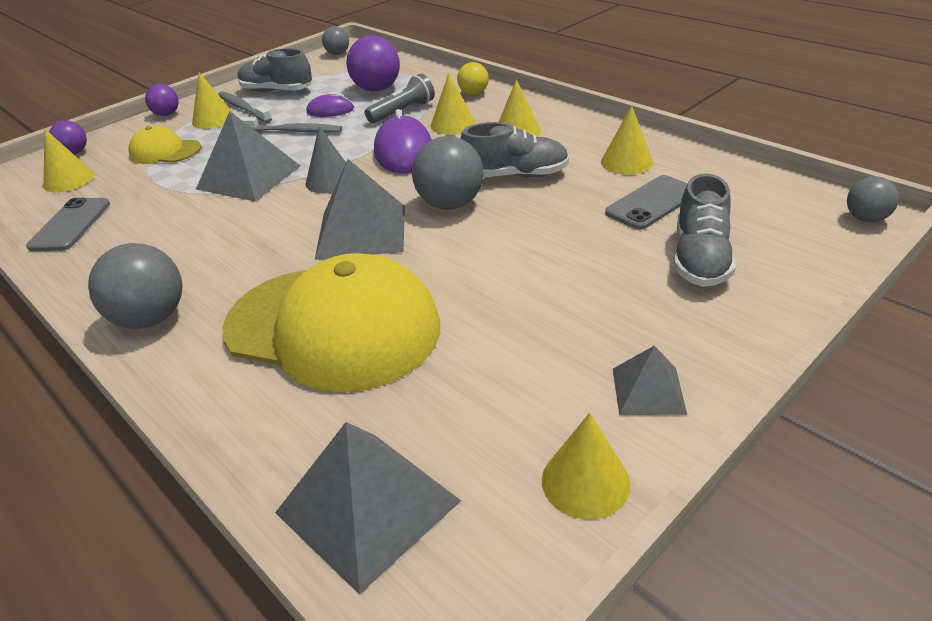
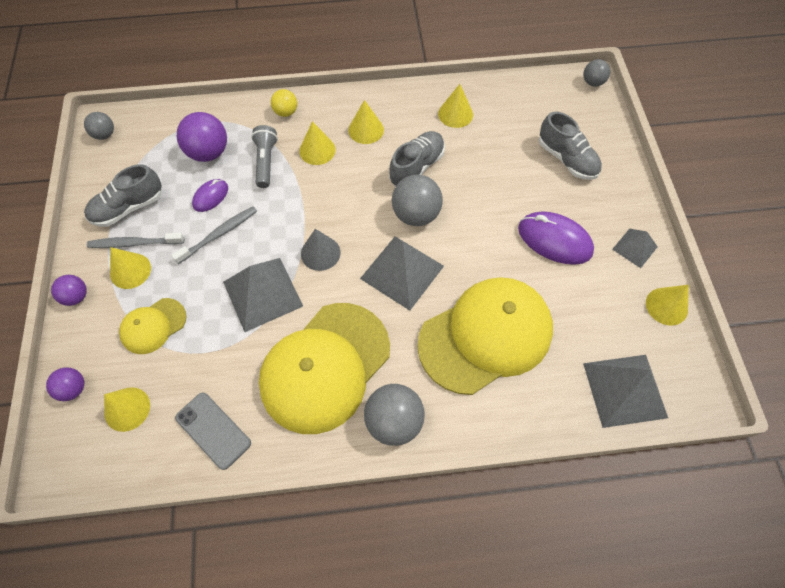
camera: 55 degrees left, 25 degrees up
(190, 245) = (325, 367): none -> yellow cap
(403, 151) = (325, 196): purple mouse -> purple mouse (554, 240)
(652, 203) = (505, 137): grey phone -> none

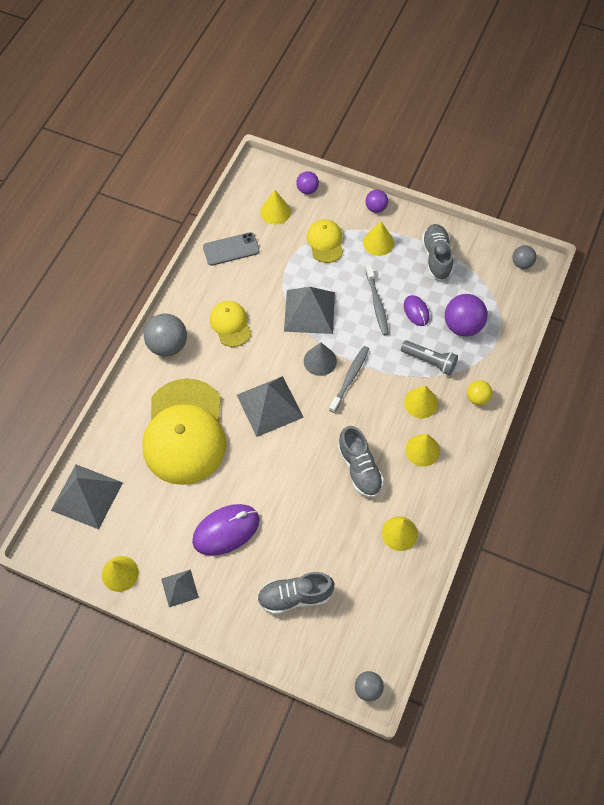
camera: 120 degrees right, 0 degrees up
(135, 243) = (400, 252): grey toothbrush -> grey toothbrush (350, 378)
(325, 367) = (230, 324): yellow cap -> yellow cap, size x0.48
(416, 214) = (313, 442): grey ball -> none

